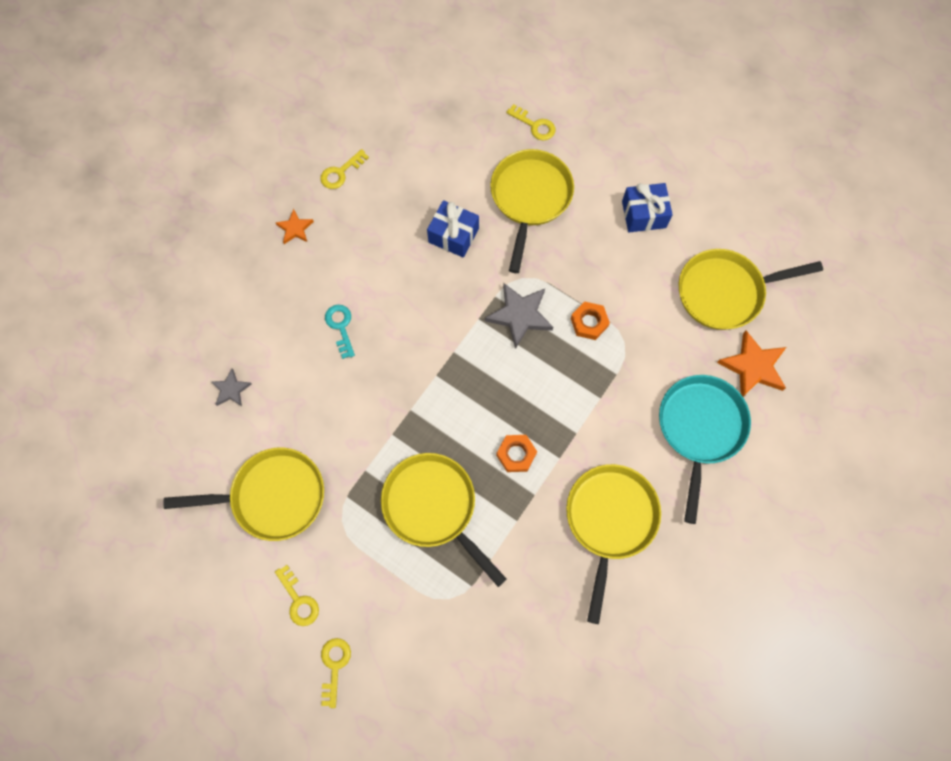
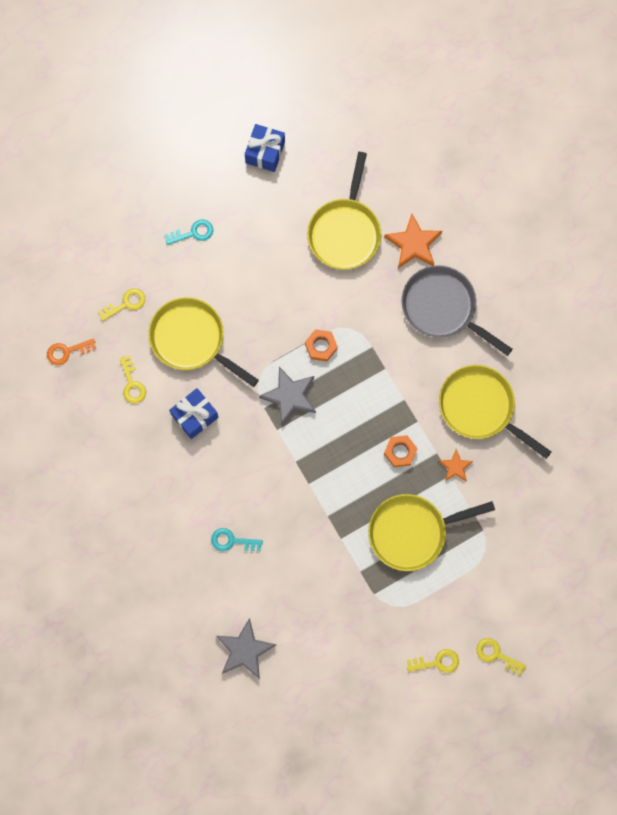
camera: 65 degrees left, 5 degrees up
(231, 390) = (245, 650): grey star -> grey star, size x1.75
(272, 496) = (348, 651): yellow pan -> none
(295, 228) = (125, 542): orange star -> orange star (455, 467)
(341, 172) = (90, 483): yellow key -> yellow key (132, 384)
(460, 97) = (67, 351): none -> orange key
(639, 152) = (193, 233): none -> turquoise key
(644, 214) = (250, 258): blue gift -> blue gift (265, 152)
(700, 429) = (443, 308): turquoise pan -> grey pan

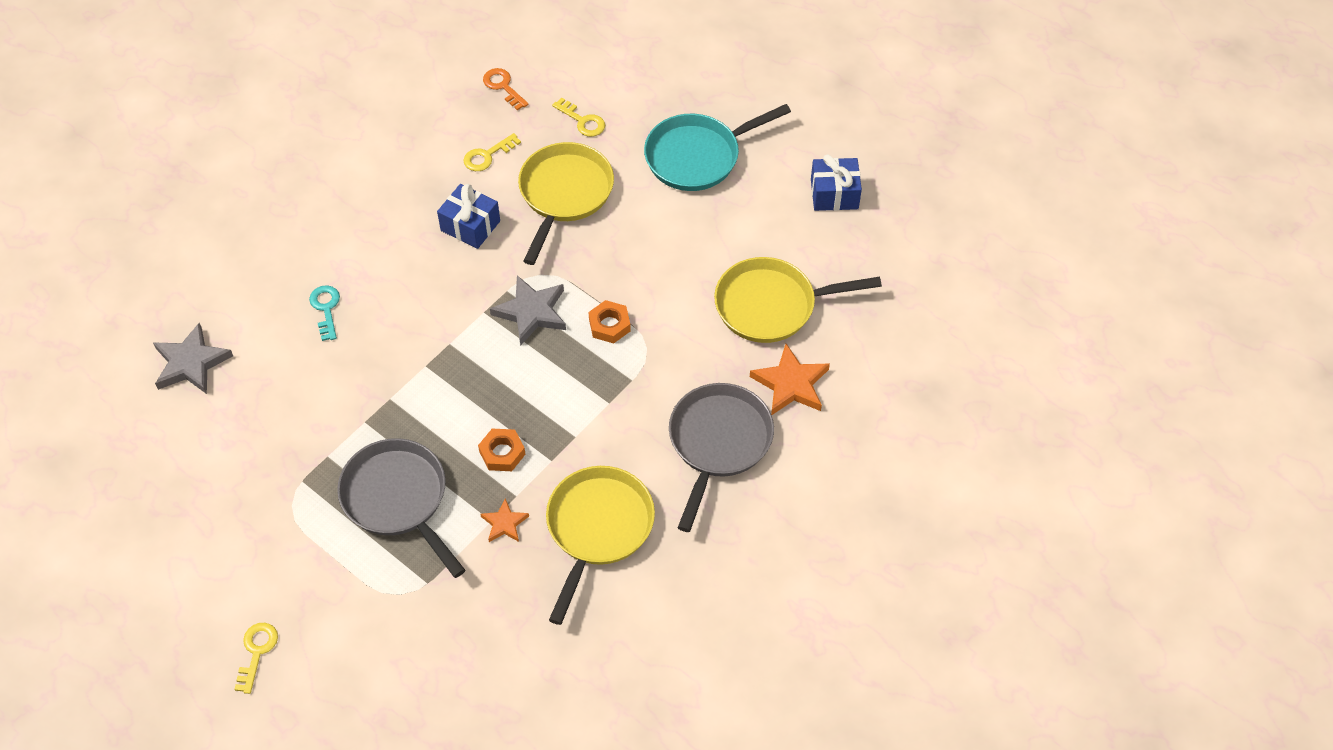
camera: 70 degrees right, 20 degrees down
(193, 233) = (698, 156): turquoise key -> turquoise pan
(412, 532) = (398, 499): yellow pan -> grey pan
(437, 662) = (228, 582): yellow key -> none

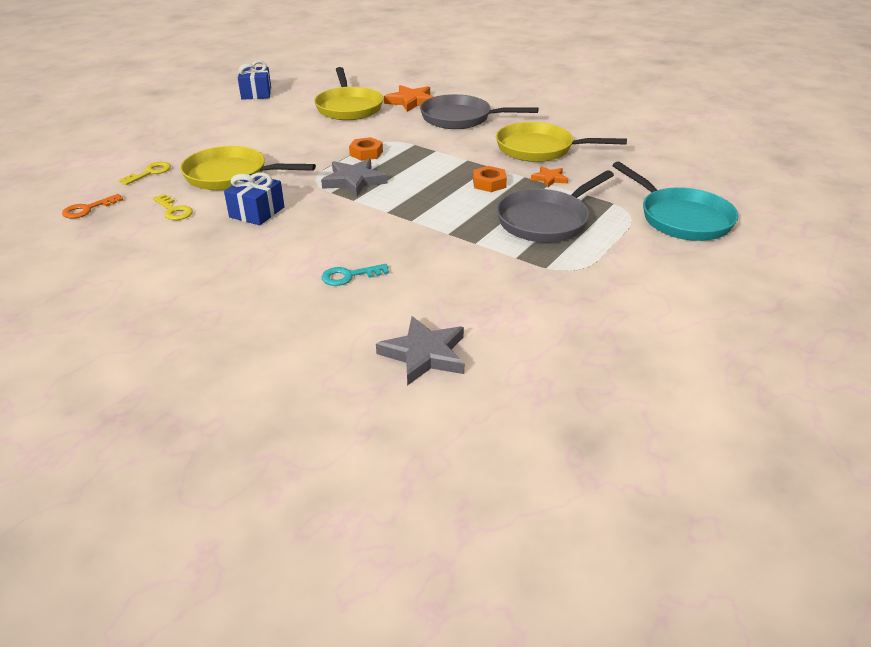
camera: 95 degrees left, 20 degrees down
(257, 652) = (721, 270): yellow key -> none
(698, 156) = (207, 131): turquoise pan -> turquoise pan (681, 218)

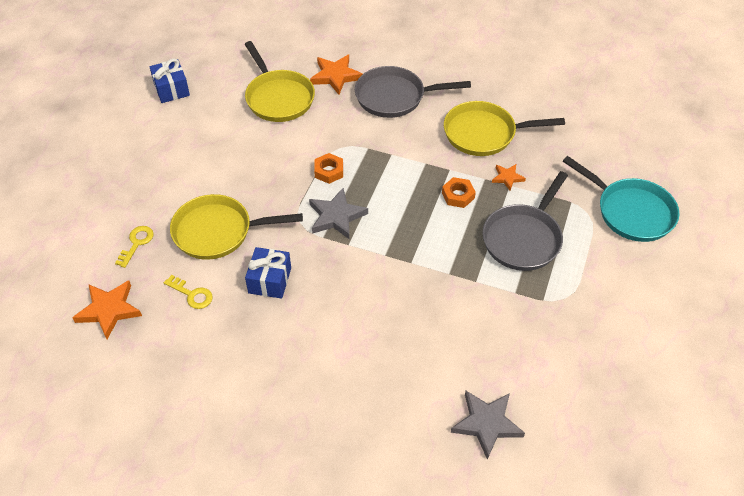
camera: 15 degrees left, 15 degrees up
(88, 209) = (109, 310): orange key -> orange star
(349, 276) = (390, 347): turquoise key -> none

